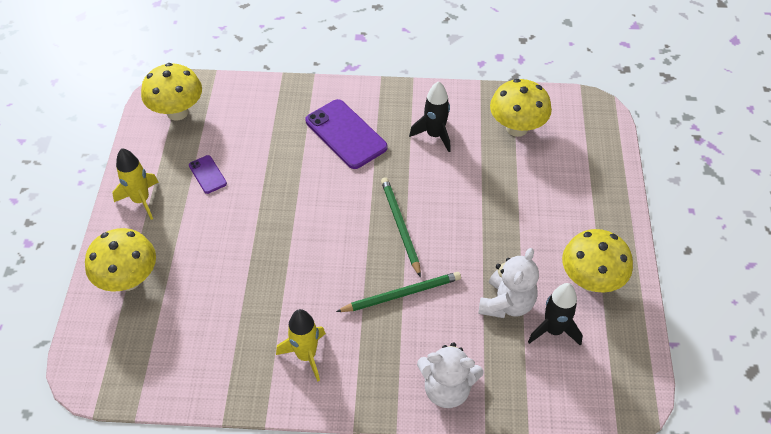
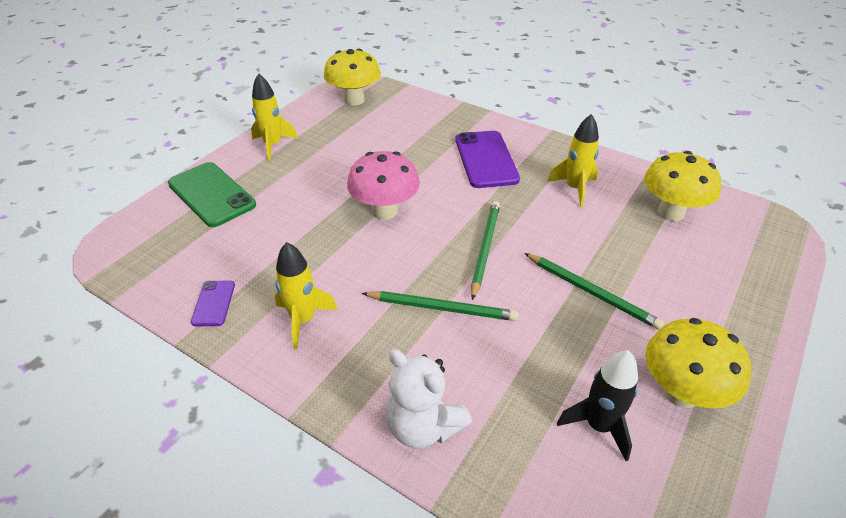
camera: 30 degrees right, 10 degrees down
(129, 280) = (211, 194): yellow mushroom -> green phone
(207, 174) = (341, 147): purple phone -> purple phone (214, 303)
(297, 226) = (385, 211): none -> pink mushroom
(434, 135) = (574, 188): black rocket -> yellow rocket
(497, 229) = (591, 292): none -> green pencil
(506, 303) = (556, 369): white teddy bear -> none

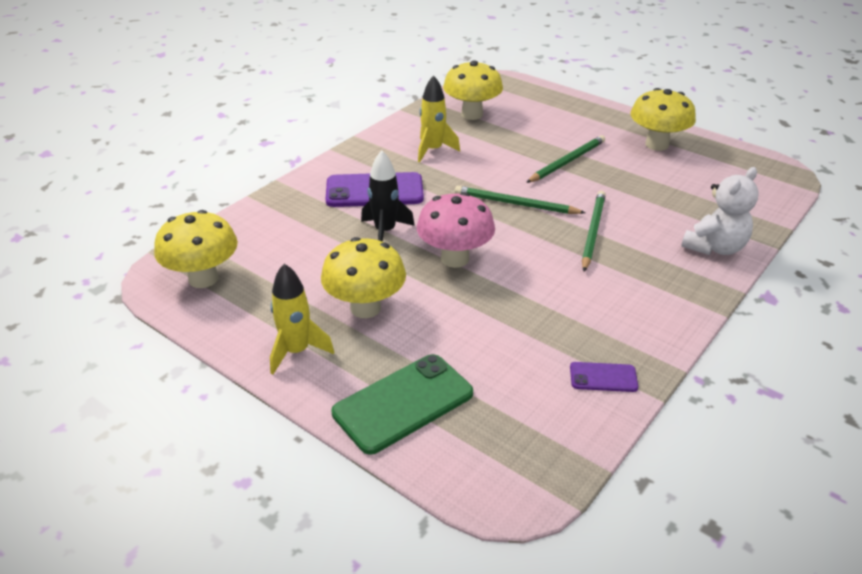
camera: 85 degrees left, 5 degrees down
(303, 320) = (618, 311): yellow rocket -> none
(318, 169) = (365, 308): none -> yellow mushroom
(598, 426) = (692, 177): black rocket -> black rocket (385, 231)

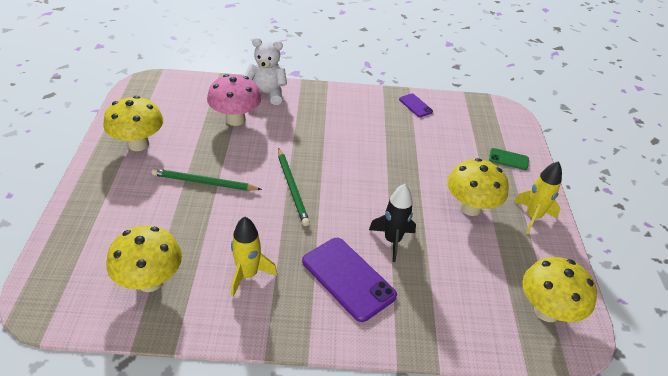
camera: 130 degrees left, 5 degrees up
(403, 403) = (508, 159): green phone -> green phone, size x0.51
(455, 259) = (384, 191): pink mushroom -> pink mushroom (235, 119)
(592, 231) = (293, 142): green pencil -> none

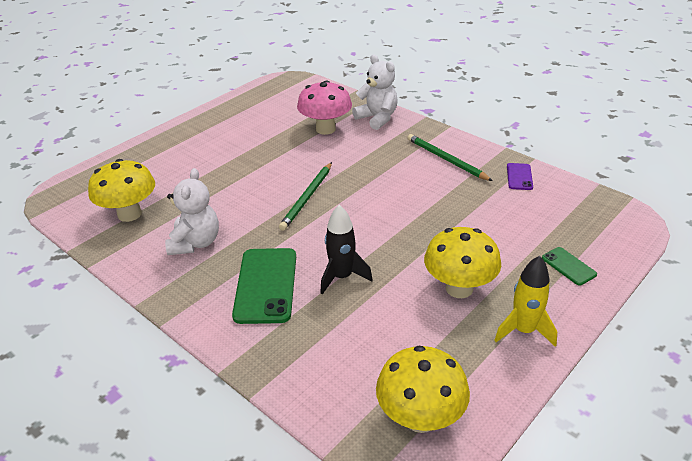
camera: 45 degrees right, 5 degrees down
(138, 144) = (231, 121): yellow mushroom -> none
(204, 182) = (244, 165): green pencil -> green pencil (446, 159)
(248, 275) = (195, 243): yellow rocket -> white teddy bear
(348, 278) = (265, 285): purple phone -> green phone

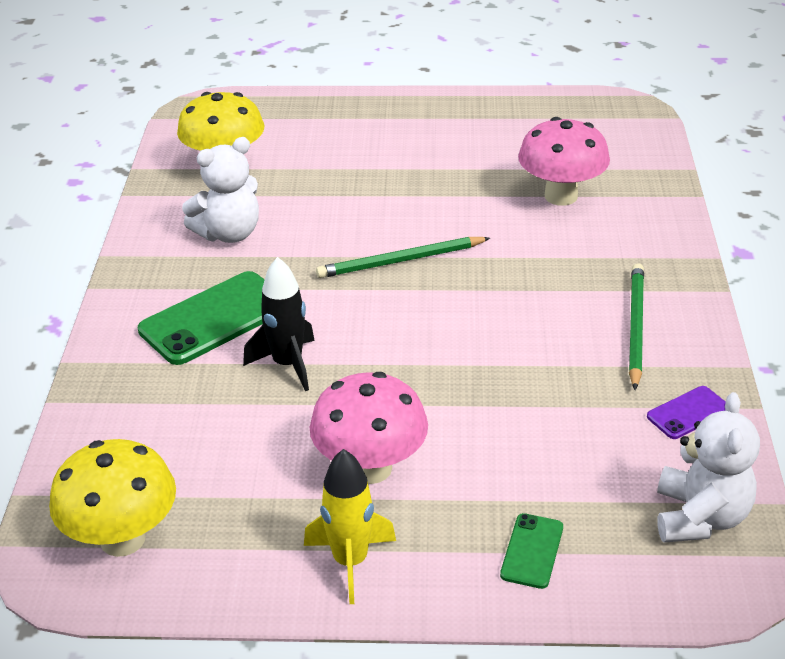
camera: 50 degrees right, 0 degrees up
(377, 118) = (648, 221): white teddy bear -> white teddy bear (700, 517)
(459, 288) = (370, 468): yellow mushroom -> pink mushroom

